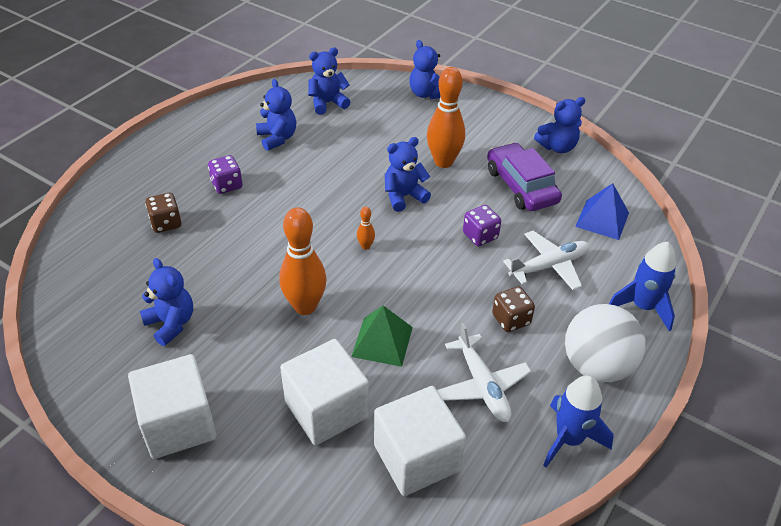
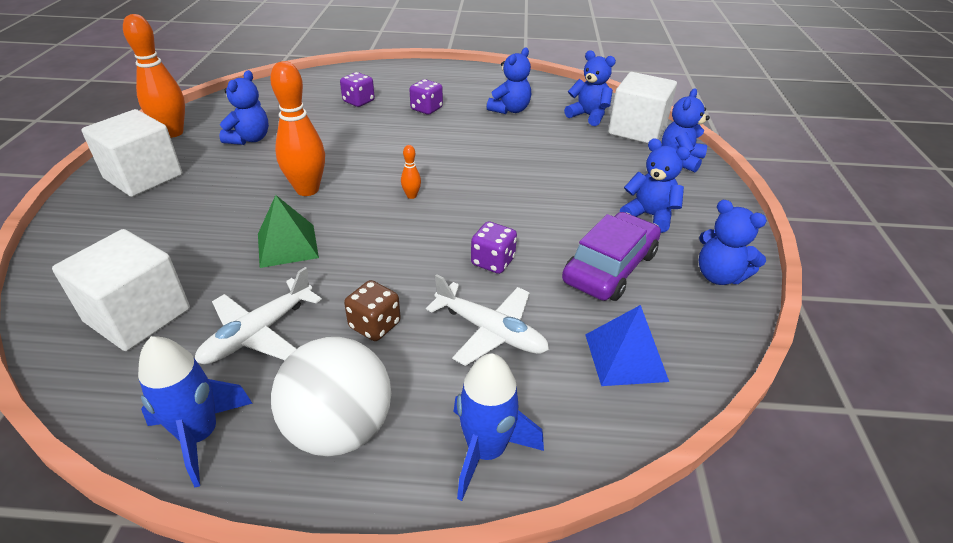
camera: 60 degrees right, 5 degrees down
(166, 223) = (358, 101): brown dice -> purple dice
(326, 409) = (184, 241): white cube -> white cube (637, 130)
(404, 196) = (504, 195): blue teddy bear -> blue teddy bear (649, 216)
(443, 162) = (585, 202): orange bowling pin -> orange bowling pin (173, 133)

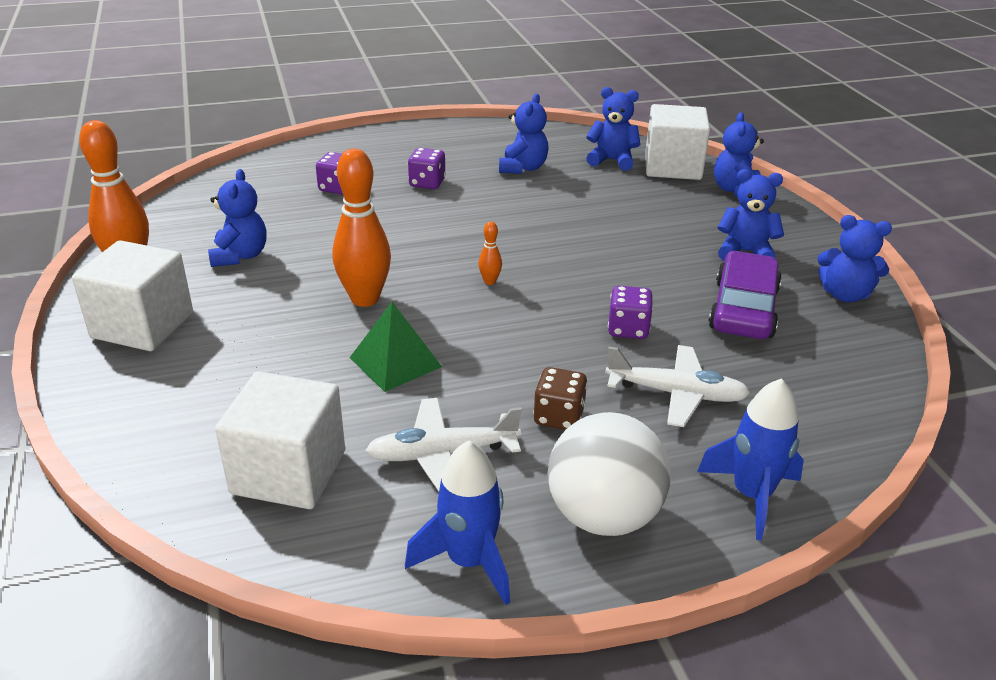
camera: 20 degrees left, 5 degrees down
(259, 332) = (443, 454): white plane -> white plane turned 60 degrees clockwise
(625, 357) = (814, 385): blue pyramid -> none

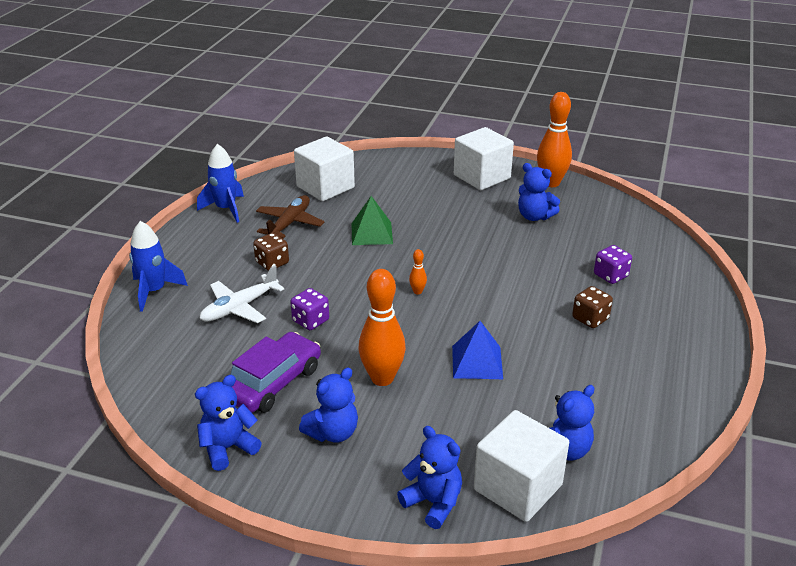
camera: 125 degrees right, 0 degrees up
(365, 299) = (443, 242): orange bowling pin -> orange bowling pin (382, 378)
(427, 183) = (590, 319): purple dice -> brown dice
(443, 454) = (289, 223): white plane -> brown plane
(523, 168) = (585, 382): blue teddy bear -> none
(561, 217) = (477, 362): none -> blue pyramid
(603, 516) = (202, 247): white ball -> none
(743, 309) = (273, 382): purple car -> purple car turned 105 degrees counterclockwise

